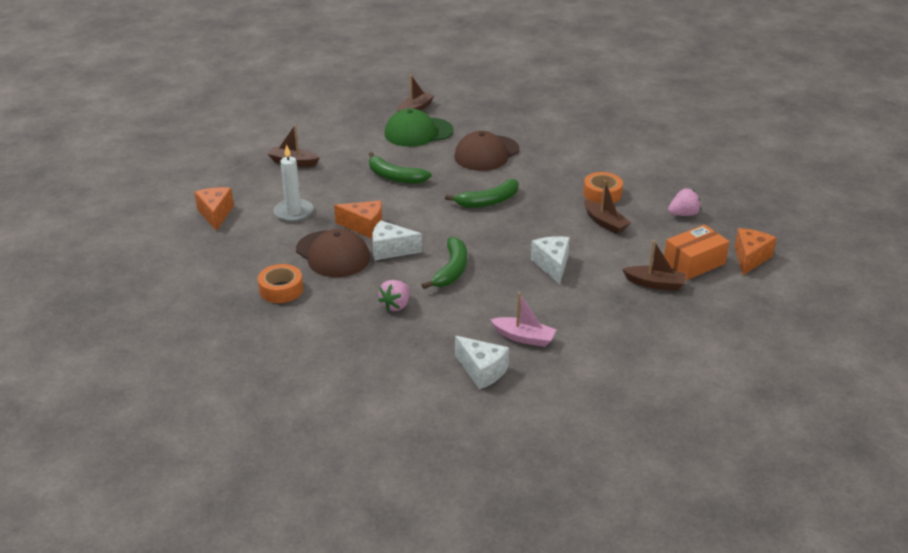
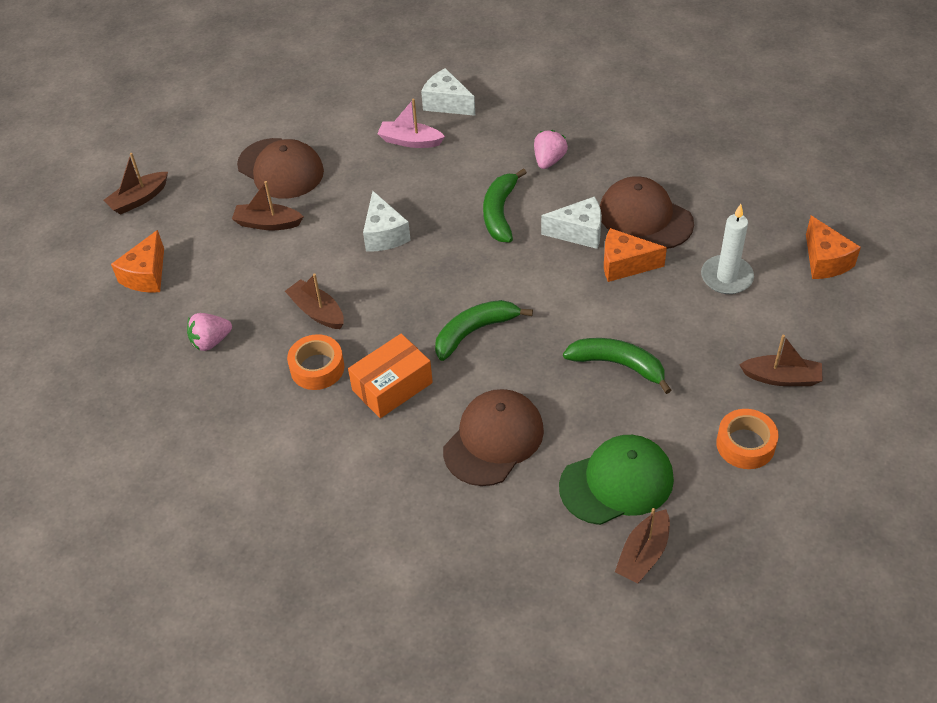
camera: 175 degrees right, 15 degrees up
(281, 289) = (679, 163): orange tape -> orange tape (745, 444)
(651, 327) = (281, 169): none -> brown cap
(694, 263) = (216, 259): orange box -> orange box (392, 386)
(782, 316) = (139, 199): none -> brown boat

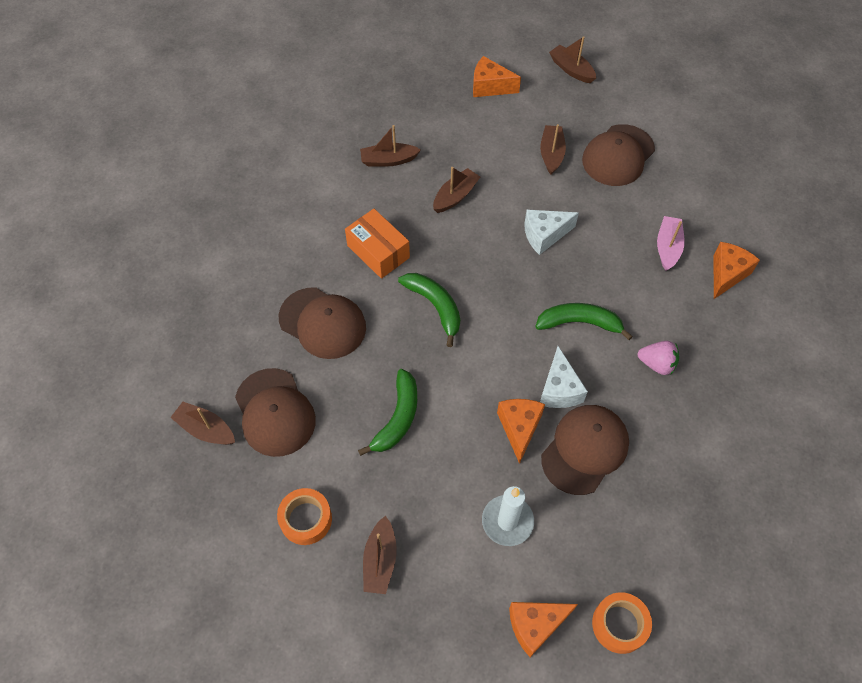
camera: 85 degrees right, 10 degrees up
(211, 341) = (424, 133): pink strawberry -> none
(248, 378) = (389, 160): none -> brown boat
(317, 368) = (397, 201): orange tape -> orange tape (619, 624)
(446, 103) = (727, 274): white cheese -> orange cheese
(617, 482) = (275, 412): green cap -> brown cap

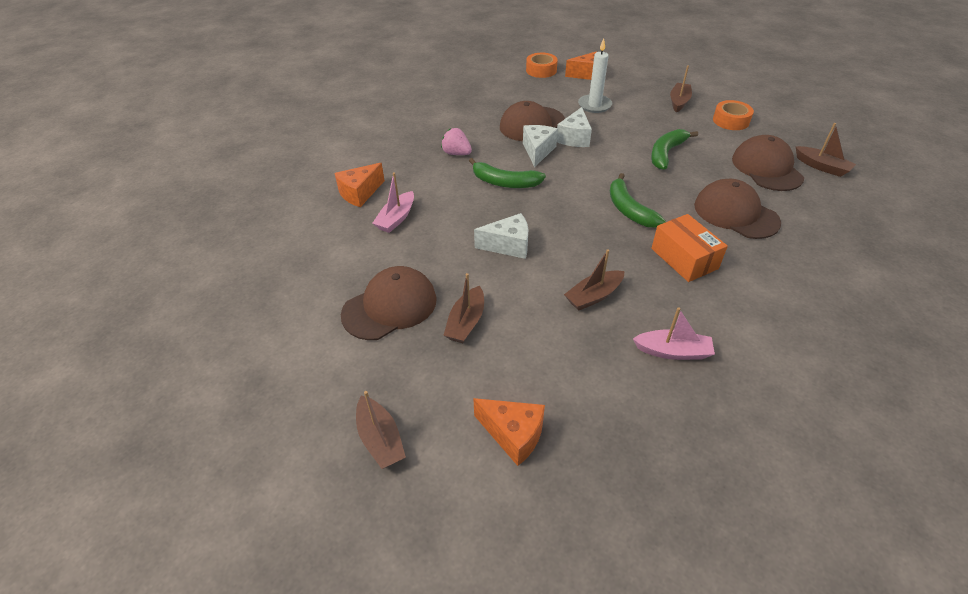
camera: 165 degrees left, 15 degrees down
(389, 160) = (672, 351): brown boat -> pink boat
(519, 428) = (574, 138): orange cheese -> white cheese

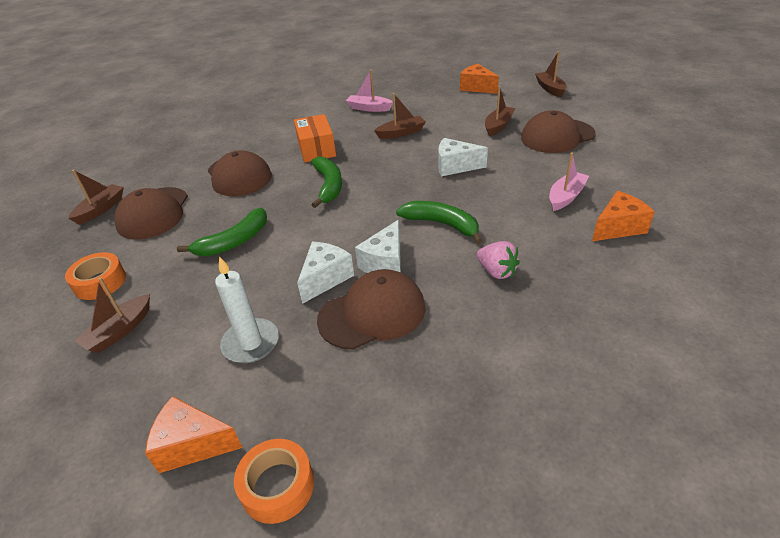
camera: 165 degrees left, 5 degrees down
(821, 167) = (101, 209): brown boat -> brown boat turned 60 degrees clockwise

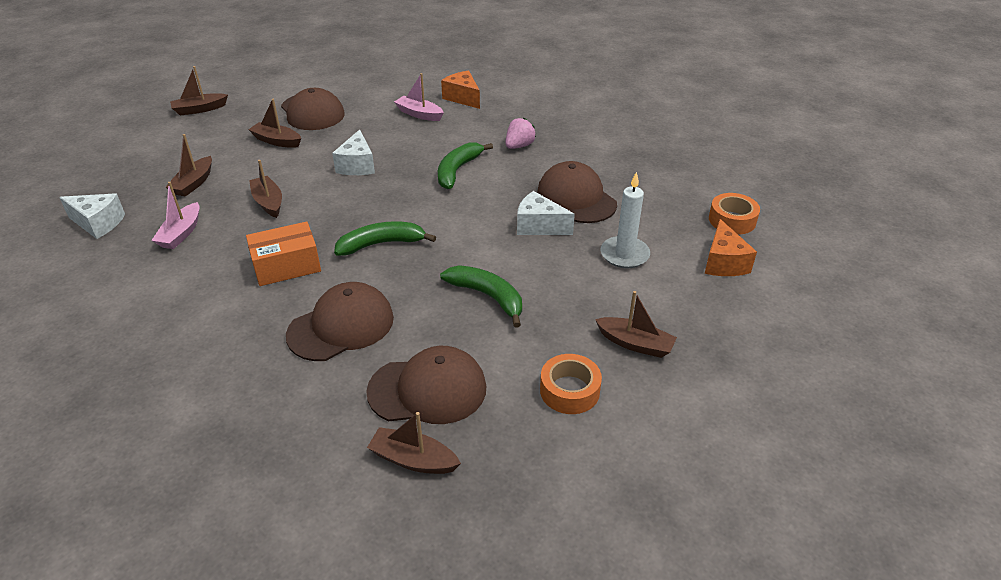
camera: 100 degrees left, 0 degrees up
(385, 263) = (514, 196): white cheese -> white cheese (98, 223)
(433, 103) = (194, 183): none -> brown boat
(476, 87) = (165, 153): orange cheese -> none

